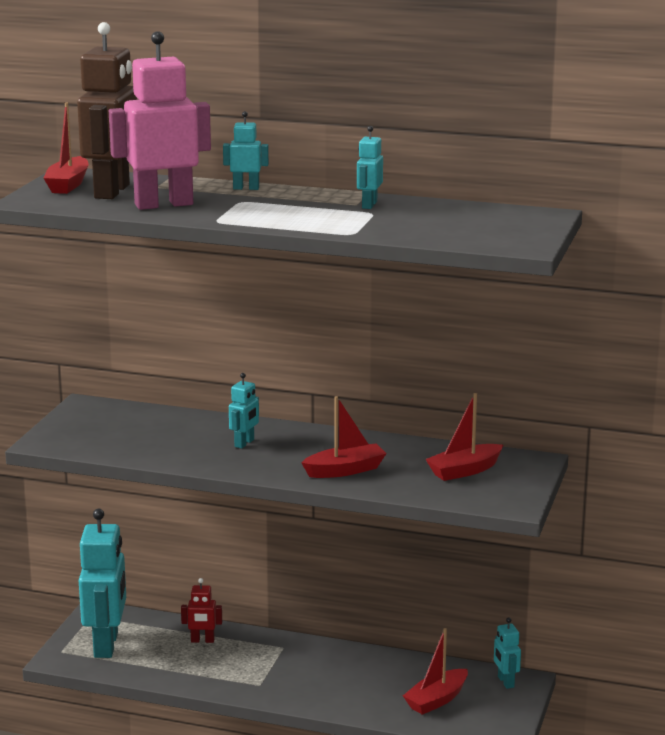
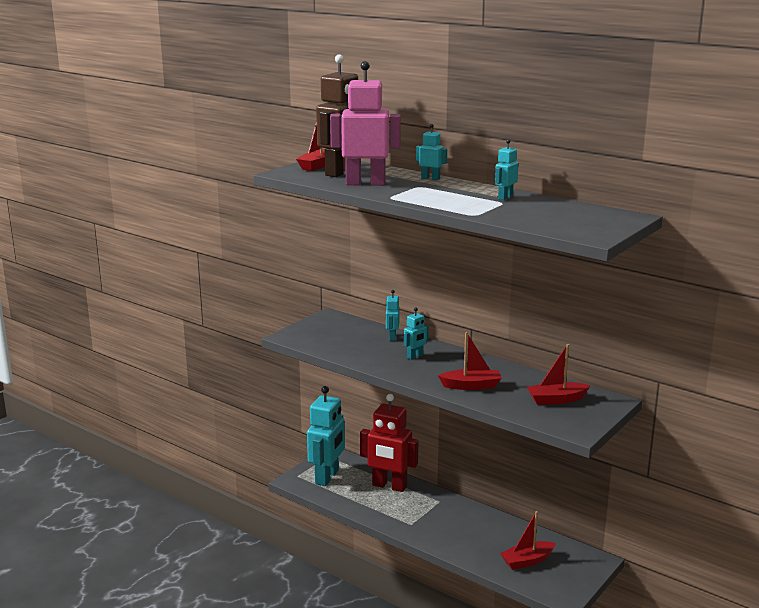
camera: 20 degrees right, 0 degrees up
(202, 640) = (389, 486): red robot -> red robot, size x2.14
(505, 682) = (583, 558): turquoise robot -> turquoise robot (392, 337)

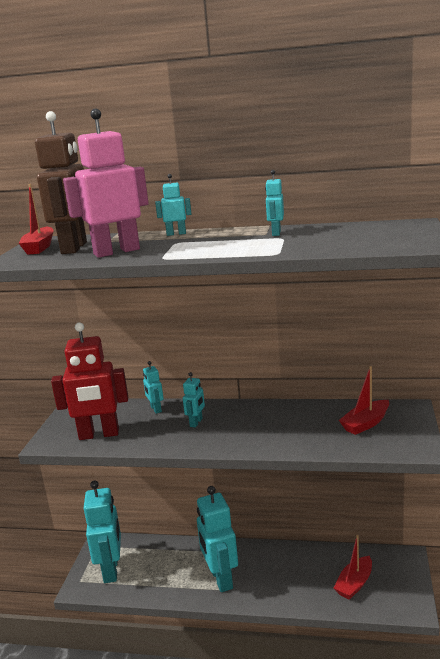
camera: 25 degrees left, 0 degrees up
(389, 486) = (177, 555): red robot -> red robot (99, 434)
(412, 515) = (220, 579): none -> turquoise robot
(471, 386) = (278, 436): red boat -> none

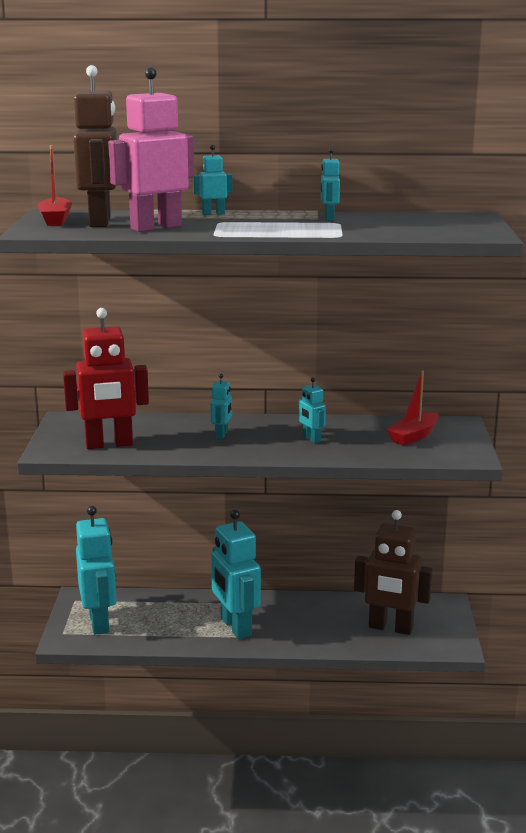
camera: 10 degrees left, 0 degrees up
(155, 409) = (168, 422): turquoise robot -> turquoise robot (311, 439)
(354, 584) = (390, 628): red boat -> brown robot

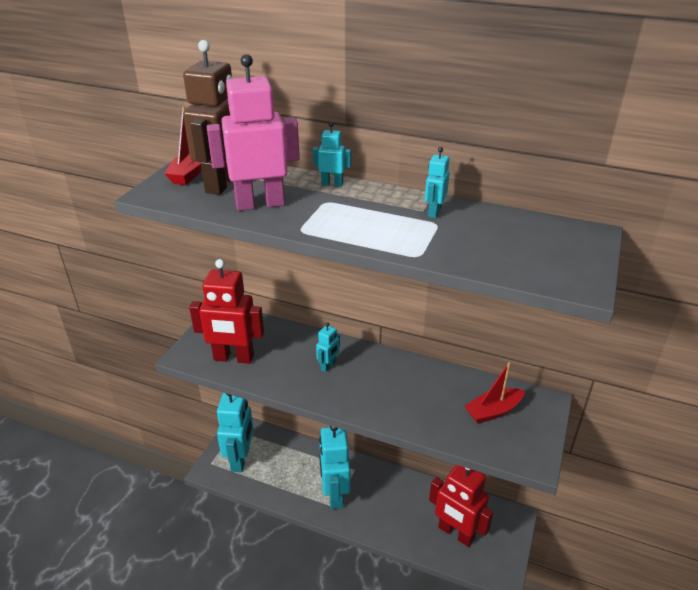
camera: 20 degrees right, 15 degrees up
(311, 439) = (399, 391): turquoise robot -> none
(390, 628) = (456, 533): brown robot -> red robot

